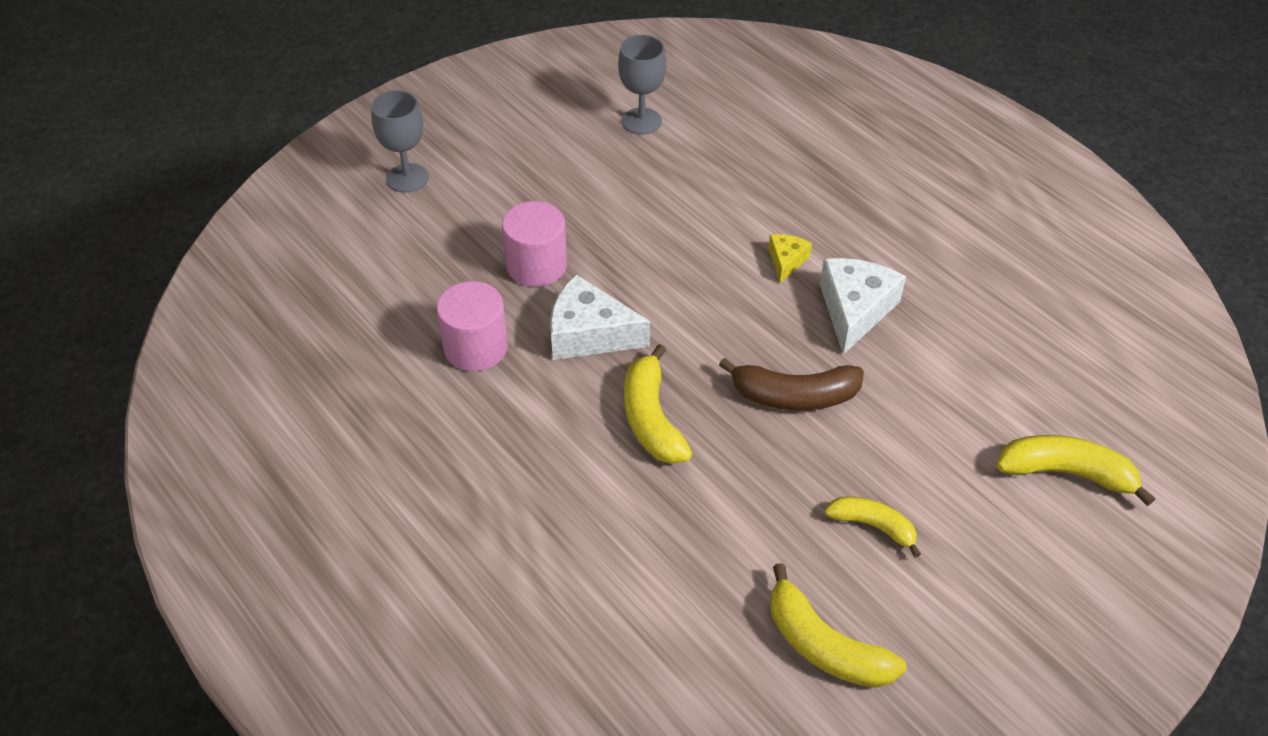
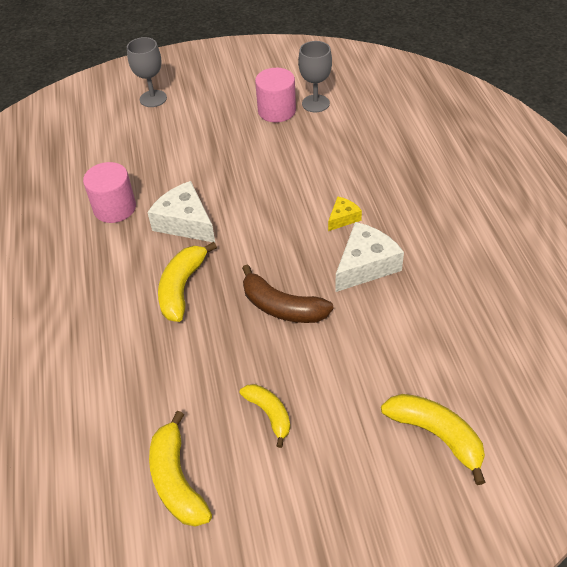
camera: 30 degrees right, 0 degrees up
(536, 265) = (186, 171): pink cylinder -> pink cylinder (277, 111)

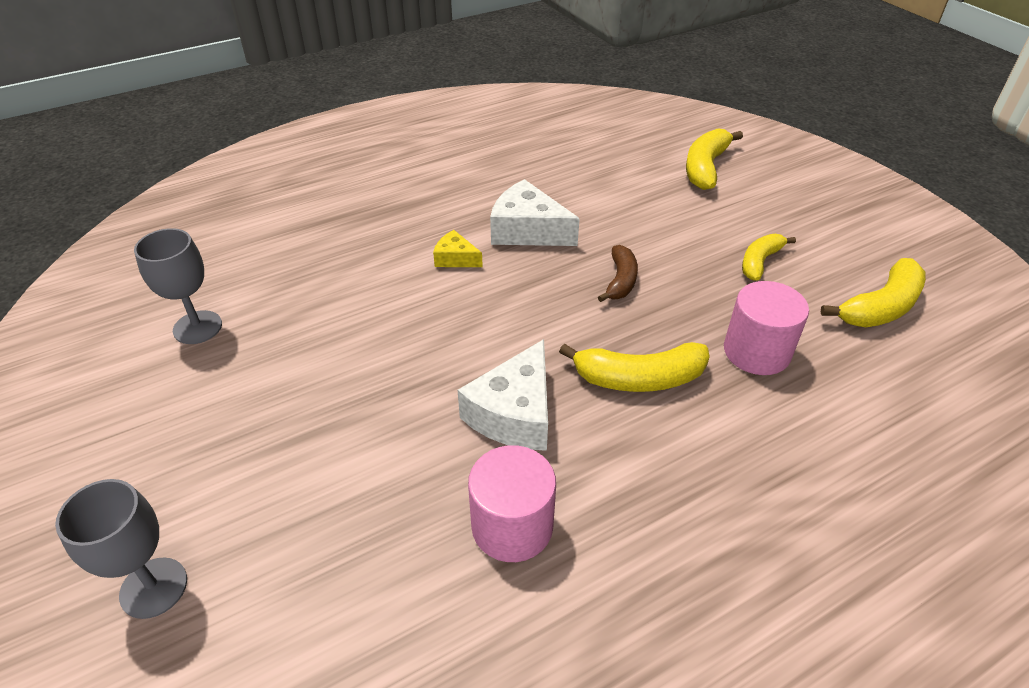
camera: 110 degrees left, 5 degrees down
(277, 111) = (215, 370): pink cylinder -> pink cylinder (756, 351)
(282, 307) = (620, 280): brown banana -> brown banana, size x0.65

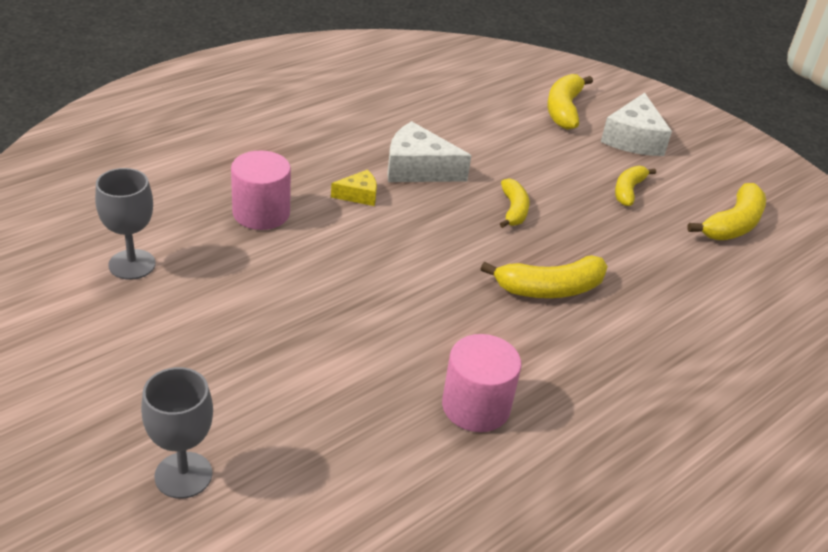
camera: 15 degrees left, 5 degrees down
(455, 258) = (359, 195): yellow cheese -> yellow cheese turned 150 degrees clockwise
(514, 413) = (452, 321): white cheese -> white cheese (633, 139)
(620, 280) = (513, 210): brown banana -> yellow banana
(756, 351) = (641, 263): pink cylinder -> pink cylinder (261, 213)

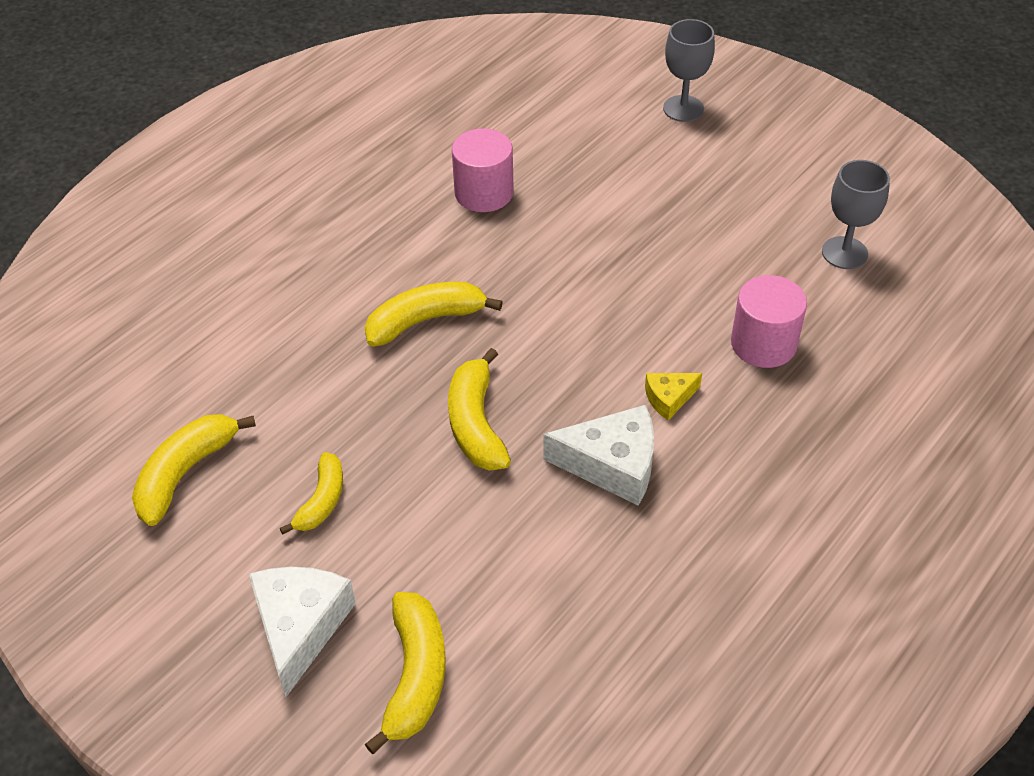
camera: 175 degrees right, 10 degrees up
(513, 210) = (476, 423): yellow banana -> yellow banana, size x1.53

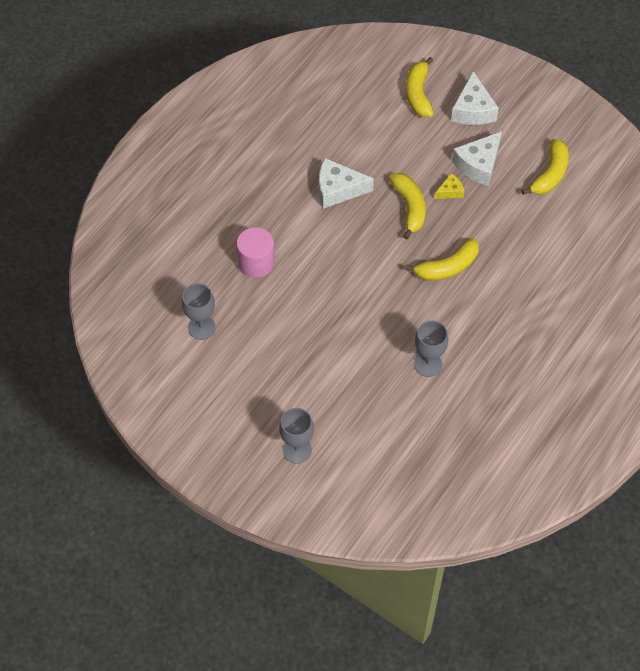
camera: 175 degrees right, 10 degrees up
(322, 500) = (478, 164): yellow banana -> white cheese
(484, 193) = (428, 364): pink cylinder -> grey goblet
(669, 398) = (309, 227): yellow cheese -> yellow cheese (450, 191)

